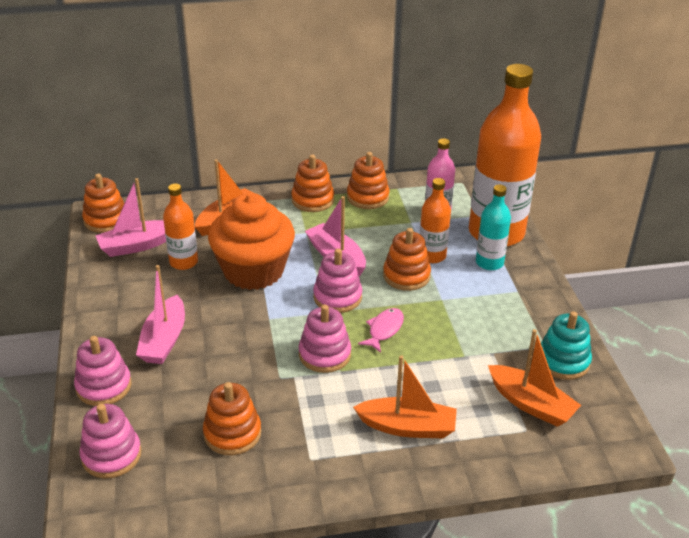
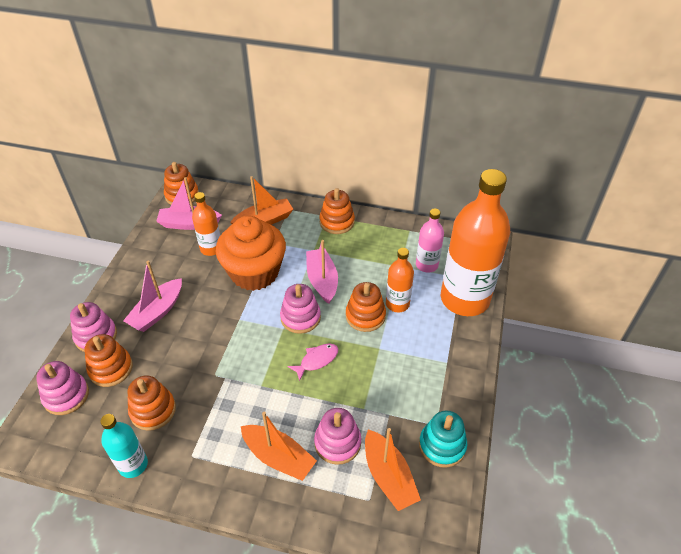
camera: 25 degrees right, 10 degrees up
(324, 354) = (259, 366): pink stacking toy -> pink stacking toy (337, 442)
(367, 197) = (381, 232): orange stacking toy -> orange stacking toy (111, 369)
(489, 262) = (440, 326): turquoise bottle -> turquoise bottle (133, 465)

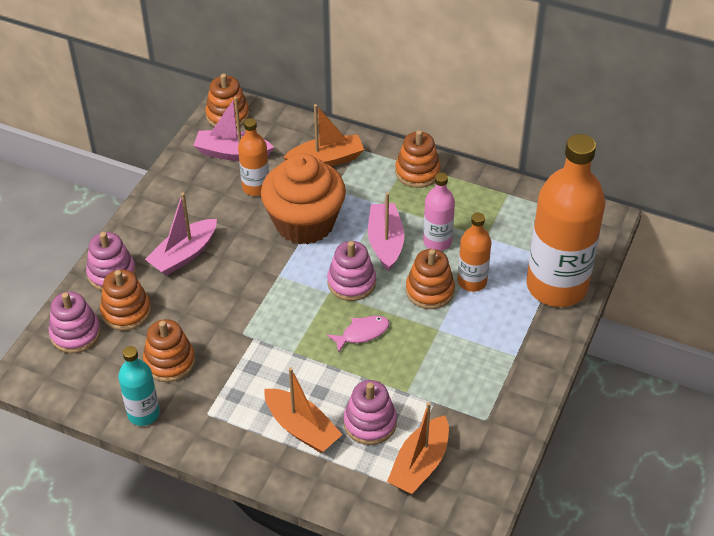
camera: 10 degrees right, 0 degrees up
(388, 476) = (420, 464): orange boat -> orange boat turned 45 degrees clockwise
(426, 265) = (519, 239): pink bottle -> pink bottle (437, 242)
(442, 445) = (487, 442): turquoise stacking toy -> none

